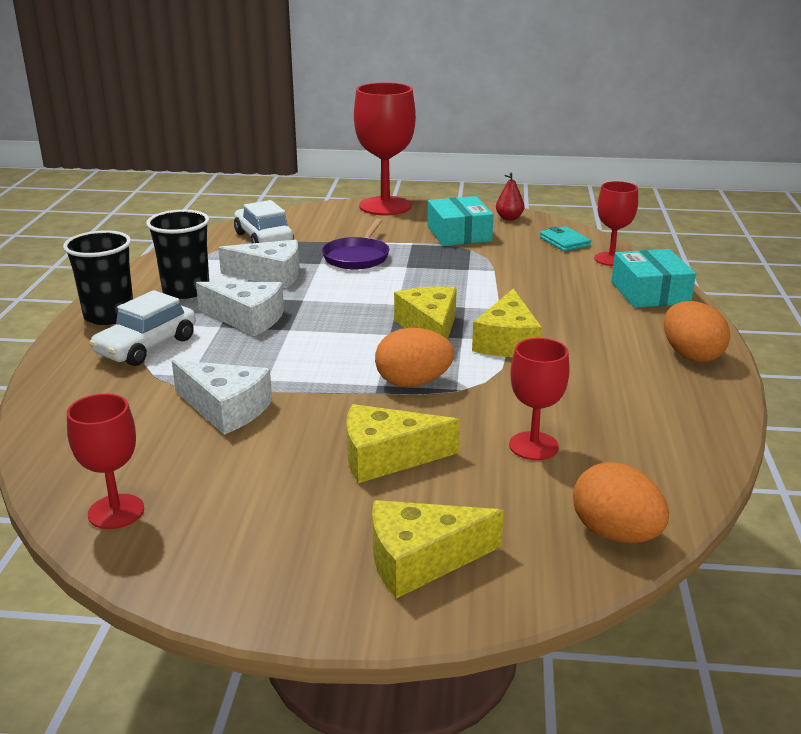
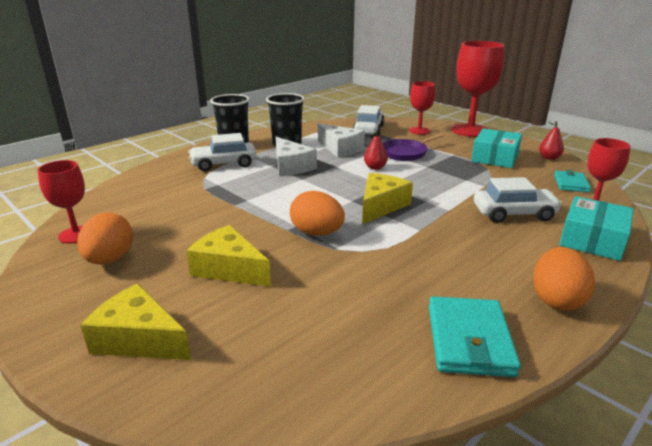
camera: 40 degrees right, 0 degrees up
(226, 409) = (203, 207): white cheese -> none
(352, 286) = (375, 167): none -> red pear
(507, 342) = (419, 232): yellow cheese -> none
(533, 446) = (322, 306): red goblet -> red goblet (419, 131)
(560, 291) = (514, 214): none -> white car
(615, 534) = (272, 400): orange egg -> orange egg (110, 260)
(678, 415) = (469, 340): none -> turquoise wallet

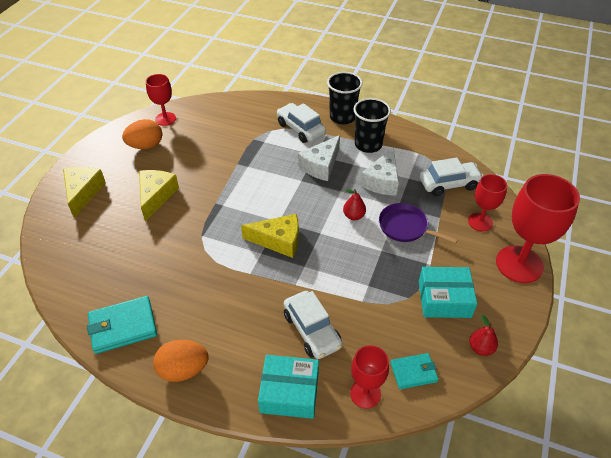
camera: 65 degrees right, 20 degrees up
(317, 233) = (217, 219): orange egg -> none

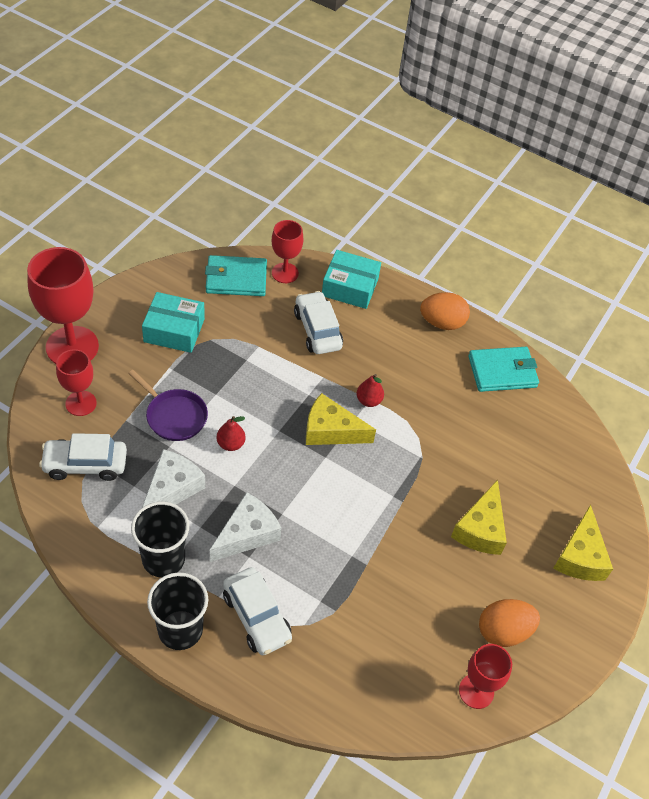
camera: 175 degrees left, 5 degrees up
(413, 372) = (236, 279): turquoise wallet -> turquoise wallet, size x1.61
(480, 348) = (165, 283): red pear -> red pear (368, 401)

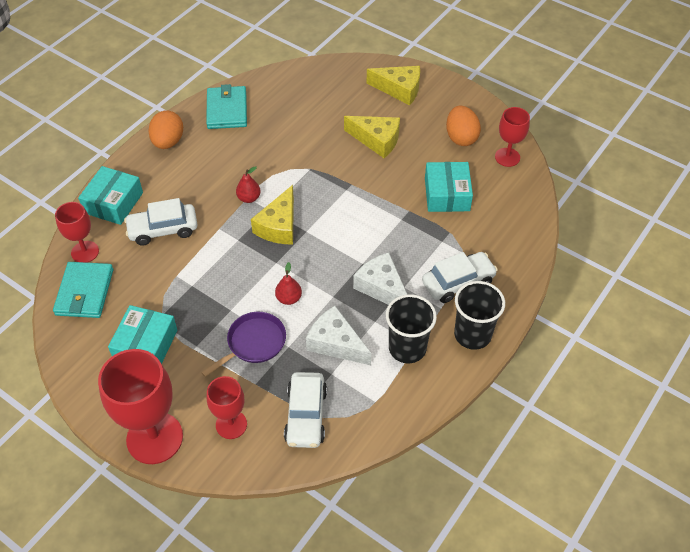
camera: 80 degrees left, 0 degrees up
(398, 609) = (447, 194): none -> turquoise box

